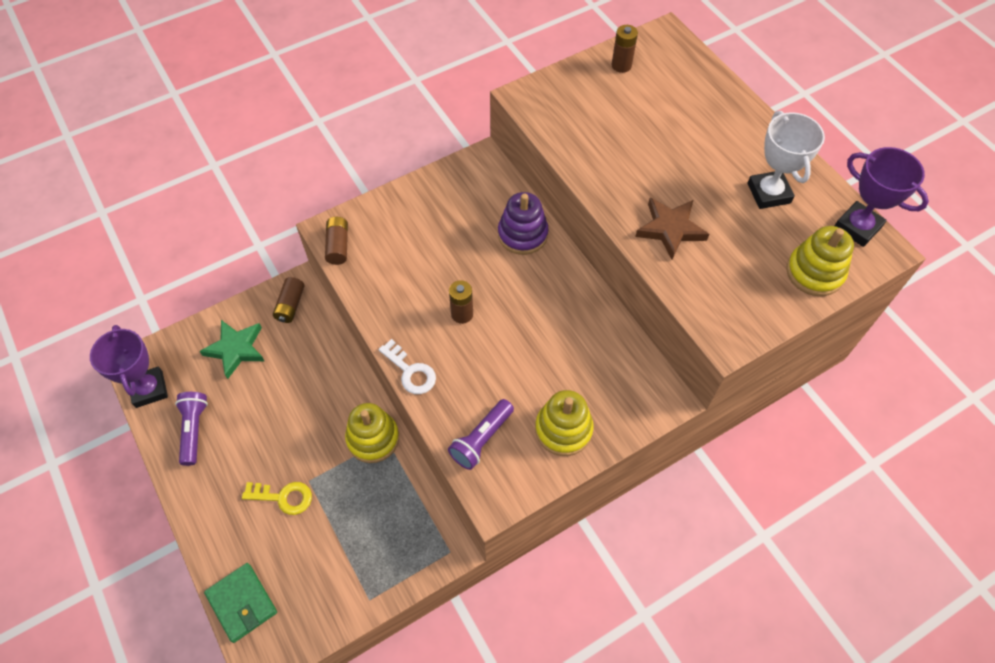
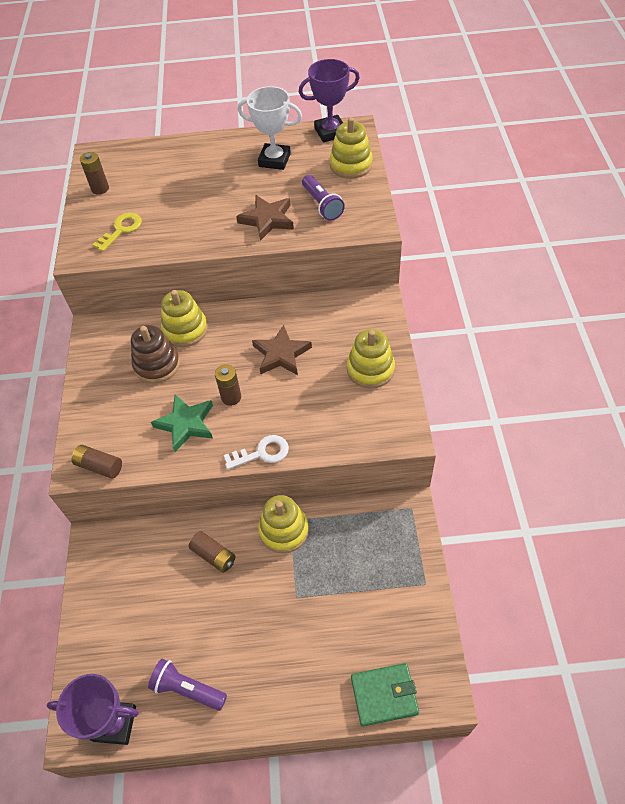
camera: 60 degrees left, 5 degrees down
(236, 349) = (124, 620): green star -> green star (186, 424)
(283, 497) = (300, 625): yellow key -> yellow key (121, 230)
(290, 305) = (109, 554): brown battery -> brown battery (214, 556)
(468, 232) = (157, 364): none -> brown stacking toy
(481, 439) = (350, 425): purple flashlight -> purple flashlight (322, 205)
(522, 234) = (185, 330): purple stacking toy -> yellow stacking toy
(538, 334) = (281, 354): none -> brown star

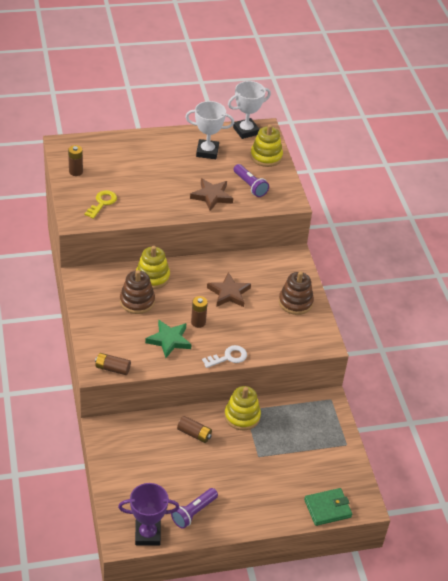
camera: 15 degrees left, 10 degrees down
(187, 689) = (193, 512): purple flashlight -> purple flashlight turned 60 degrees counterclockwise
(330, 132) = (246, 131): purple trophy -> white trophy
(370, 369) = (295, 302): yellow stacking toy -> brown stacking toy

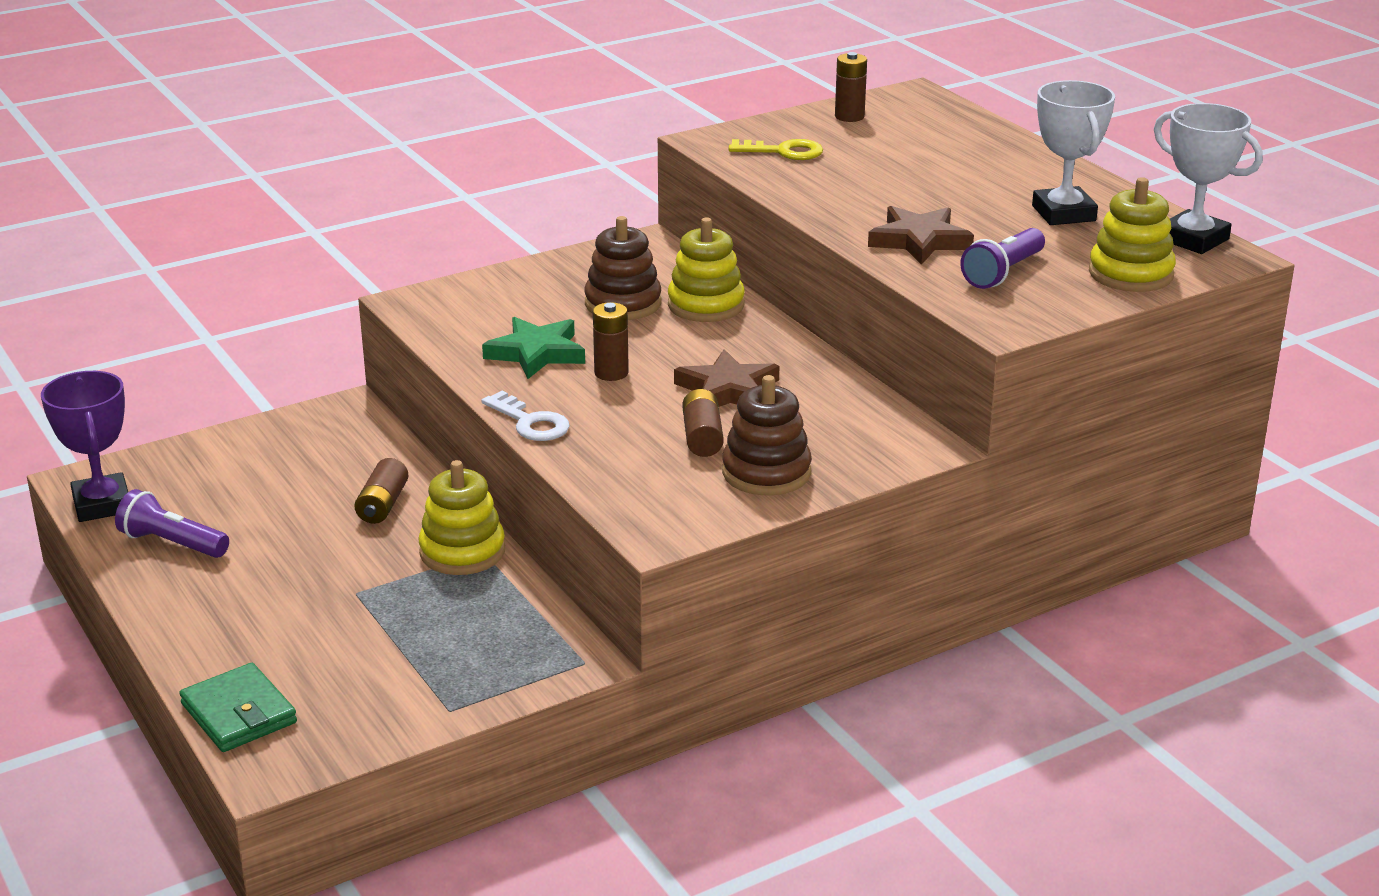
camera: 75 degrees right, 15 degrees down
(112, 368) = (423, 315): brown battery -> brown battery (702, 437)

